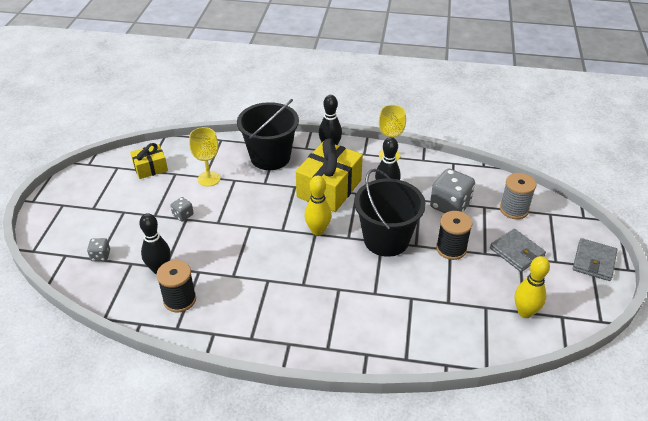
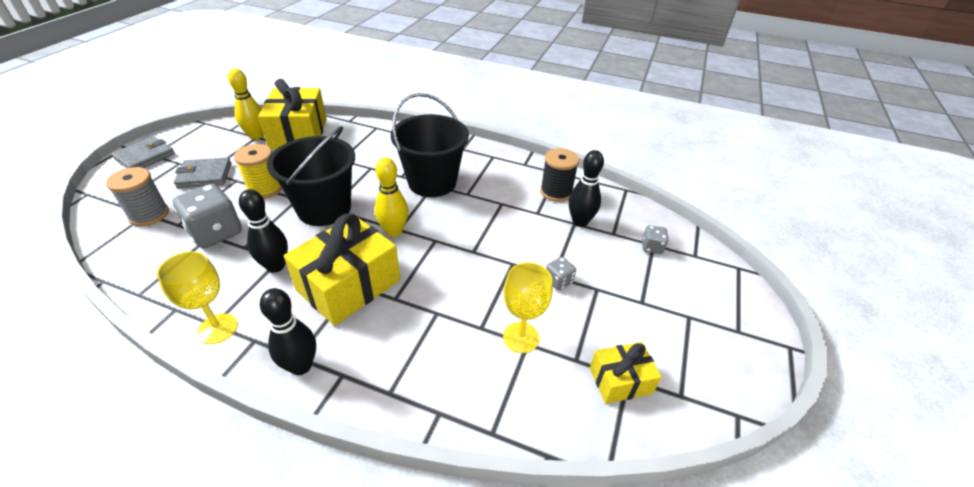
camera: 170 degrees left, 0 degrees up
(270, 157) = (412, 364): black bucket -> black bucket (432, 182)
(451, 249) = (265, 189): black spool -> yellow spool
(484, 326) = (299, 133): none -> yellow gift
(516, 252) = (205, 175): grey wallet -> grey wallet turned 75 degrees counterclockwise

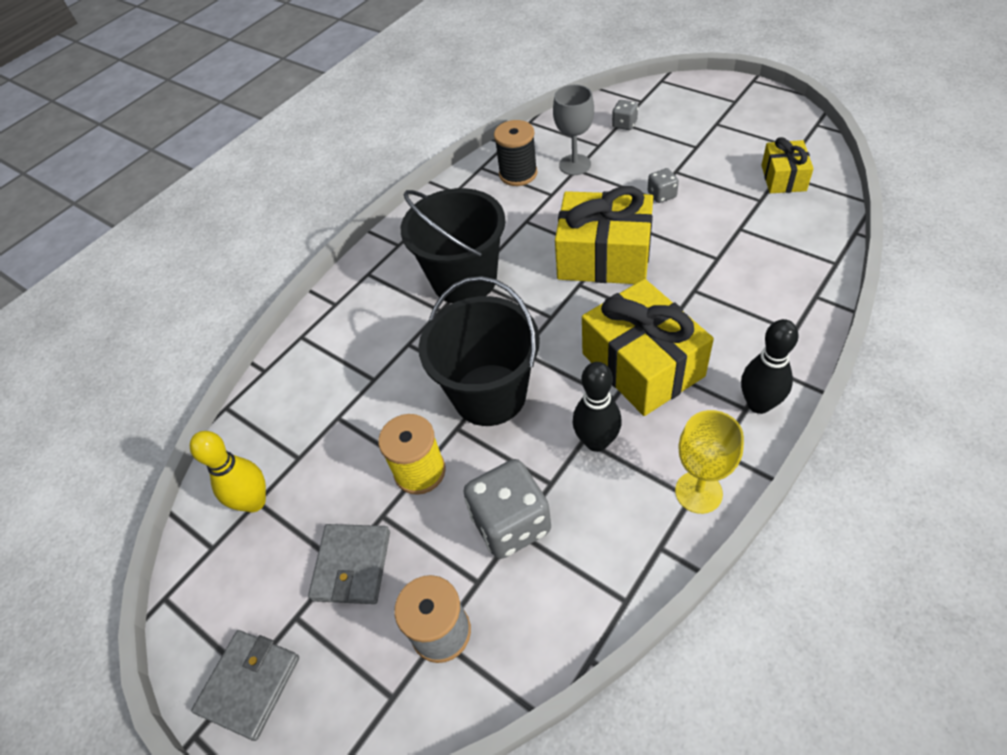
camera: 65 degrees left, 10 degrees up
(145, 157) = (249, 685): grey wallet -> grey wallet turned 60 degrees clockwise
(299, 133) = (274, 438): yellow gift -> yellow gift (604, 257)
(394, 231) = (555, 321): yellow bowling pin -> none
(521, 337) = (732, 231): yellow goblet -> none
(580, 222) = (575, 165): black bowling pin -> grey goblet

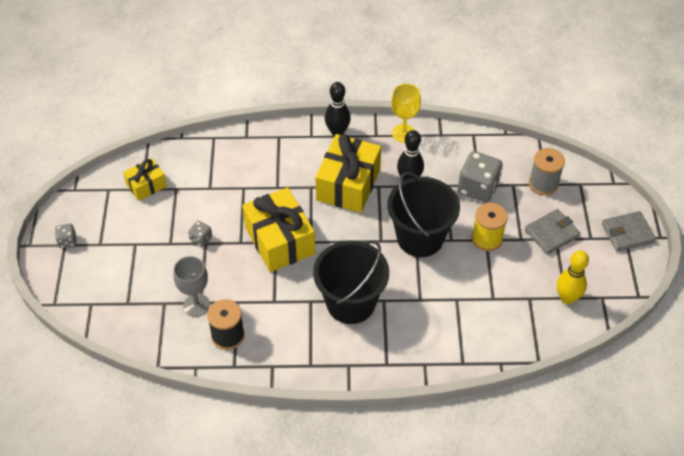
camera: 135 degrees left, 0 degrees up
(624, 124) = (129, 299): grey dice -> grey dice (67, 241)

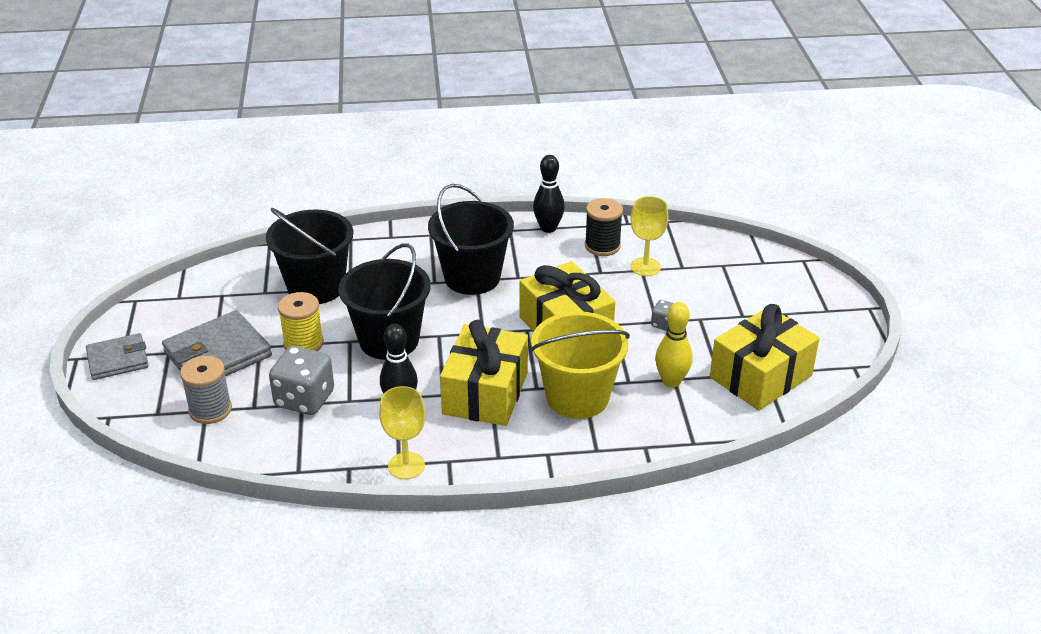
camera: 175 degrees right, 15 degrees down
(67, 241) = (826, 313): grey dice -> none
(146, 185) = (760, 376): yellow gift -> yellow gift, size x1.83
(196, 305) = (645, 267): grey goblet -> yellow goblet
(283, 177) = (577, 397): none -> yellow bucket
(337, 132) = (508, 461): black bowling pin -> black bowling pin (548, 228)
(486, 301) = (316, 287): none -> black bucket
(552, 233) = (217, 354): grey wallet -> grey wallet, size x1.55
(567, 298) = (220, 294): yellow bowling pin -> yellow bowling pin (671, 381)

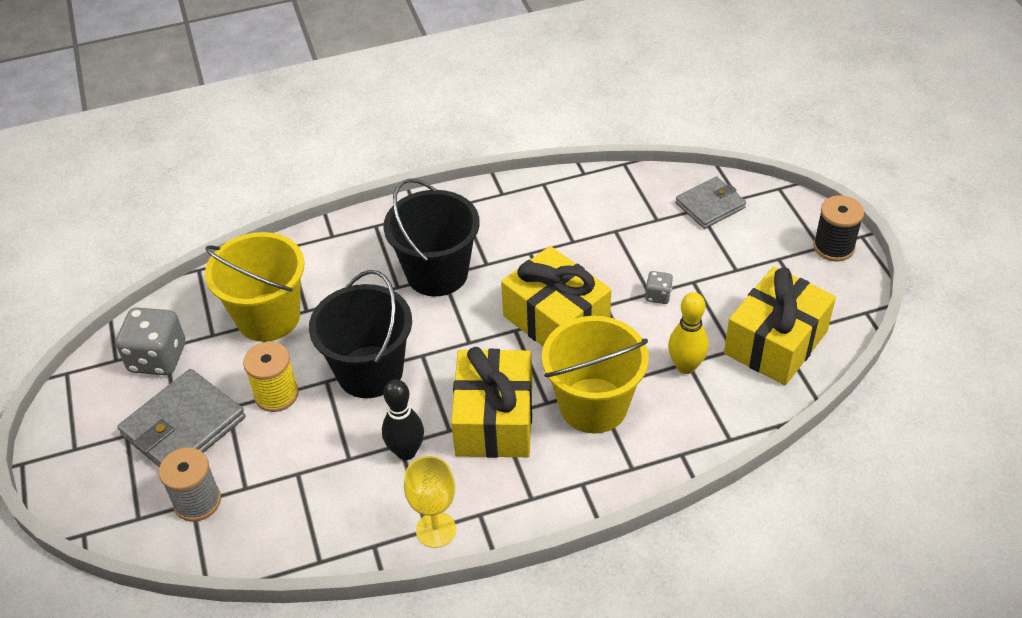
camera: 10 degrees left, 10 degrees up
(118, 360) = (71, 456): grey wallet -> grey wallet (710, 205)
(304, 399) = (299, 466): grey dice -> grey dice (157, 358)
(316, 287) = (268, 317): black bucket -> yellow bucket
(548, 228) = (501, 194): black bowling pin -> none
(602, 246) = (565, 207): black spool -> black spool (833, 247)
(645, 267) = (618, 226): yellow goblet -> none

